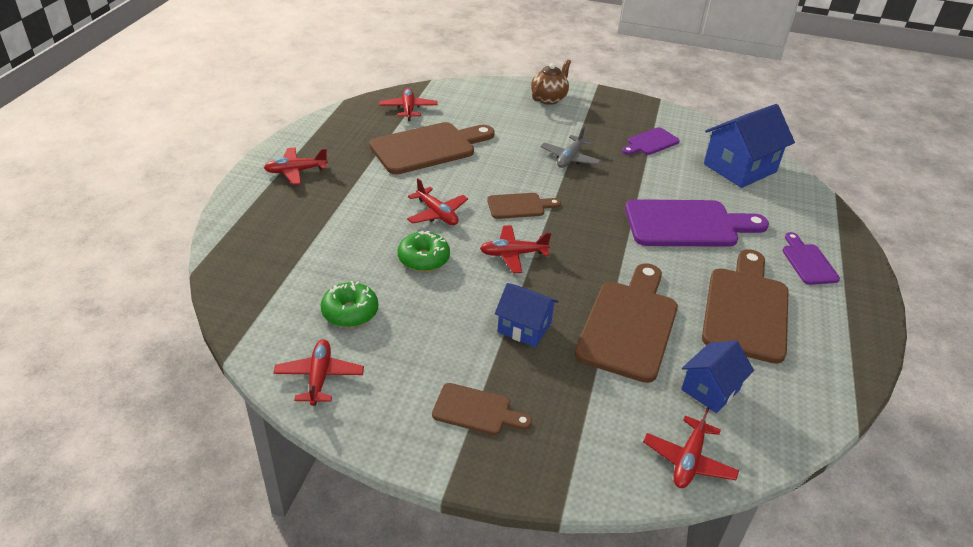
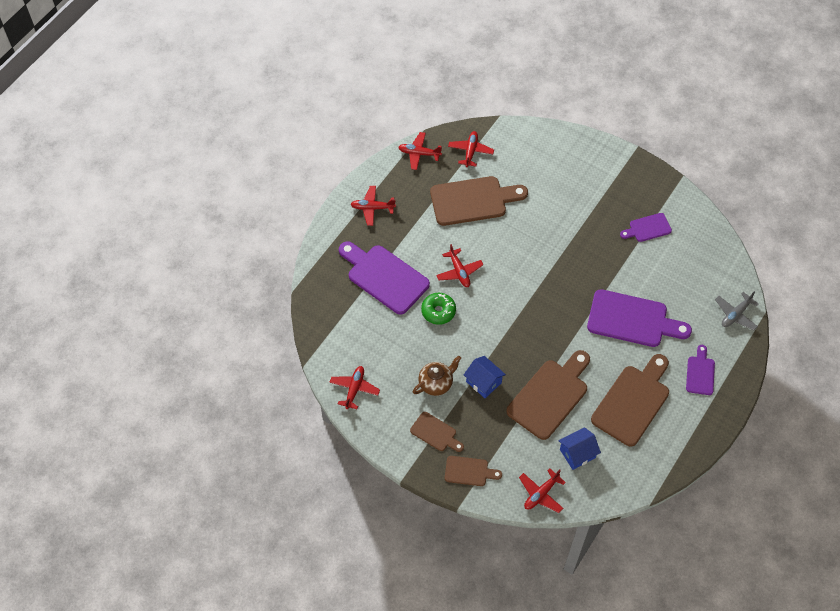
camera: 20 degrees right, 20 degrees up
(332, 235) = (384, 277): none -> purple cutting board
(350, 312) = (382, 345): green donut -> none
(513, 254) = (498, 320): red plane -> red plane (419, 153)
(519, 206) = (519, 276): brown cutting board -> brown cutting board (469, 471)
(549, 99) = (588, 159): brown teapot -> brown teapot (436, 383)
(570, 158) = (576, 233): grey plane -> grey plane (735, 314)
(740, 168) = (704, 271): blue house -> none

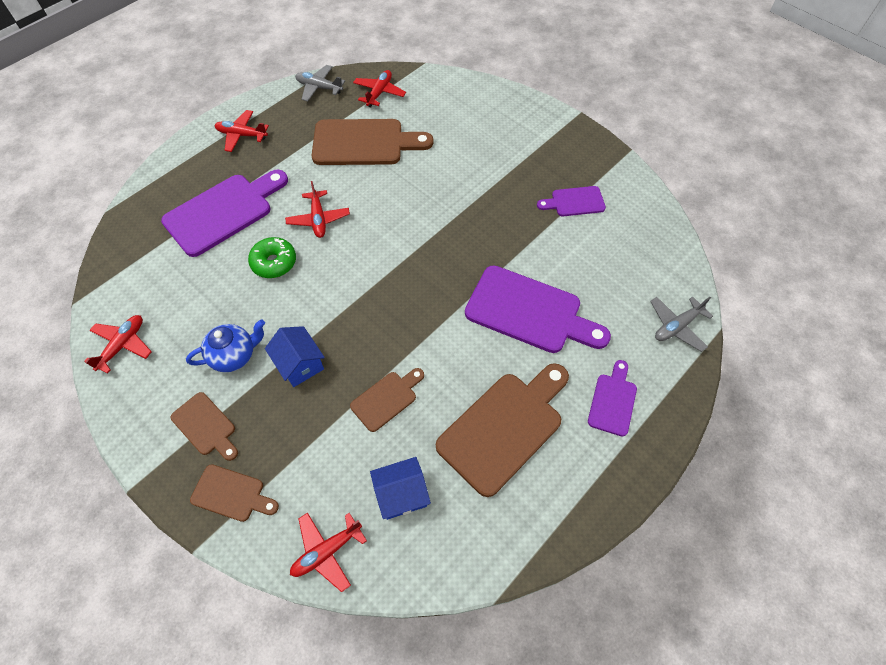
camera: 10 degrees right, 0 degrees up
(384, 277) = (223, 212): purple cutting board -> purple cutting board turned 90 degrees clockwise
(419, 153) = (319, 87): red plane -> grey plane
(436, 383) = (234, 356): brown teapot -> blue teapot
(550, 396) = (386, 399): brown cutting board -> brown cutting board, size x0.52

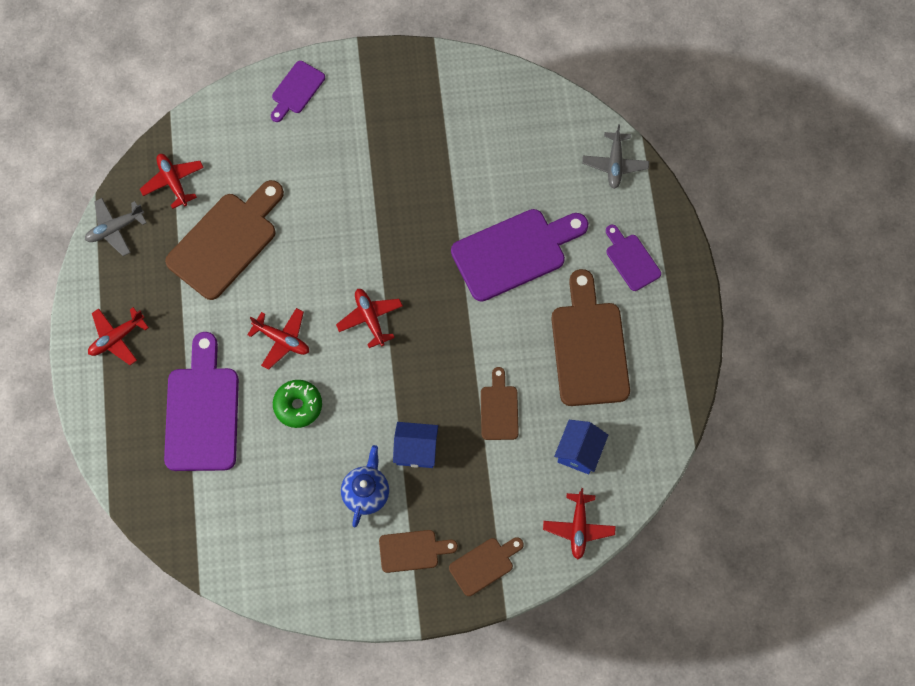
camera: 50 degrees left, 10 degrees up
(122, 345) = (281, 572): red plane -> red plane (370, 319)
(574, 202) = (445, 130): purple cutting board -> purple cutting board (296, 90)

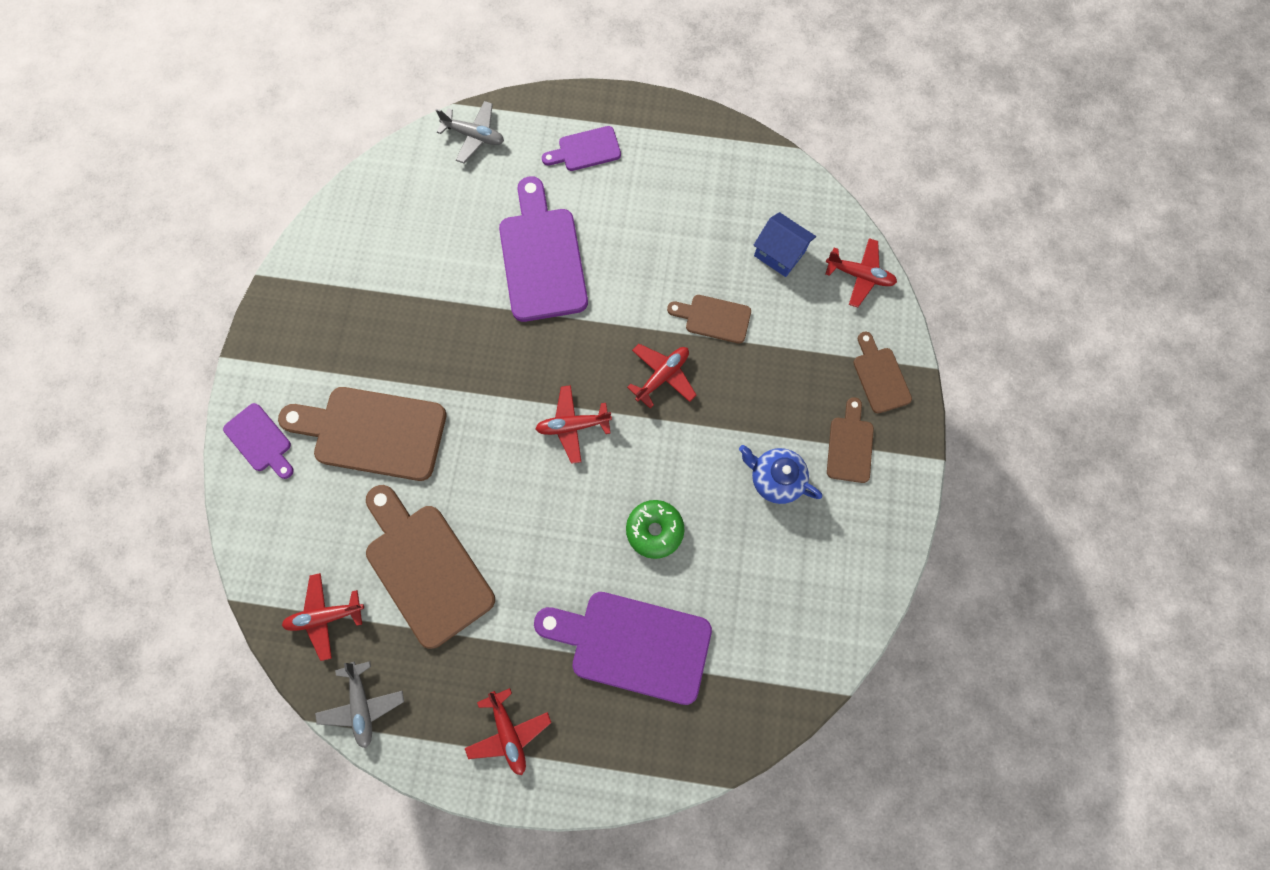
camera: 75 degrees left, 5 degrees up
(282, 340) = (570, 530): red plane -> red plane (662, 376)
(416, 450) = (738, 414): blue house -> none
(589, 347) = (669, 214): brown cutting board -> brown cutting board (373, 432)

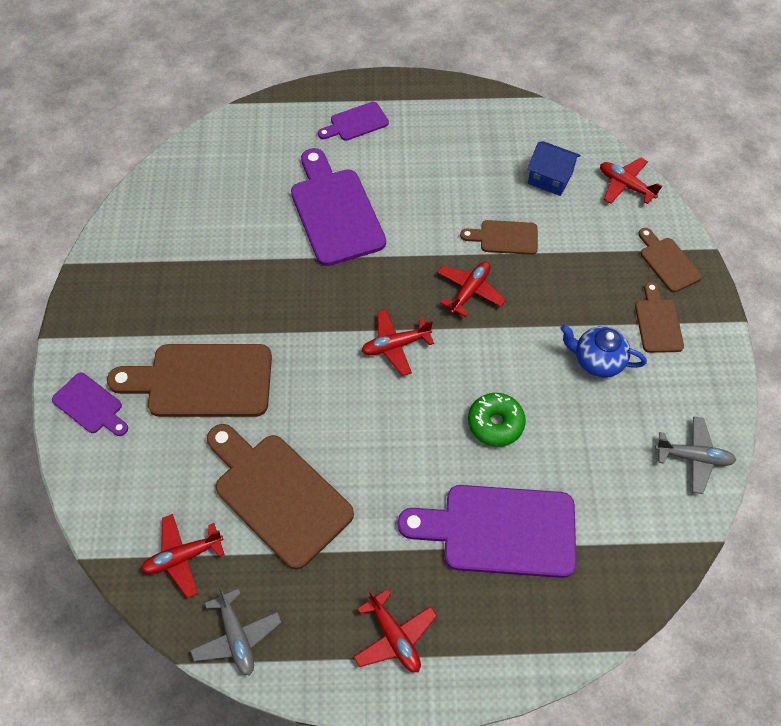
camera: 10 degrees left, 15 degrees down
(474, 136) = (252, 125): grey plane -> grey plane (693, 457)
(859, 275) = (625, 185): red plane -> red plane turned 150 degrees counterclockwise

